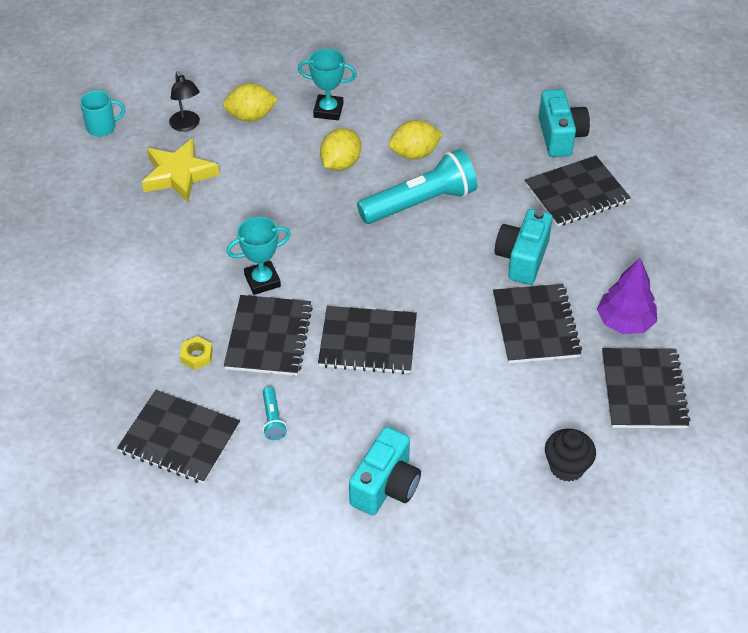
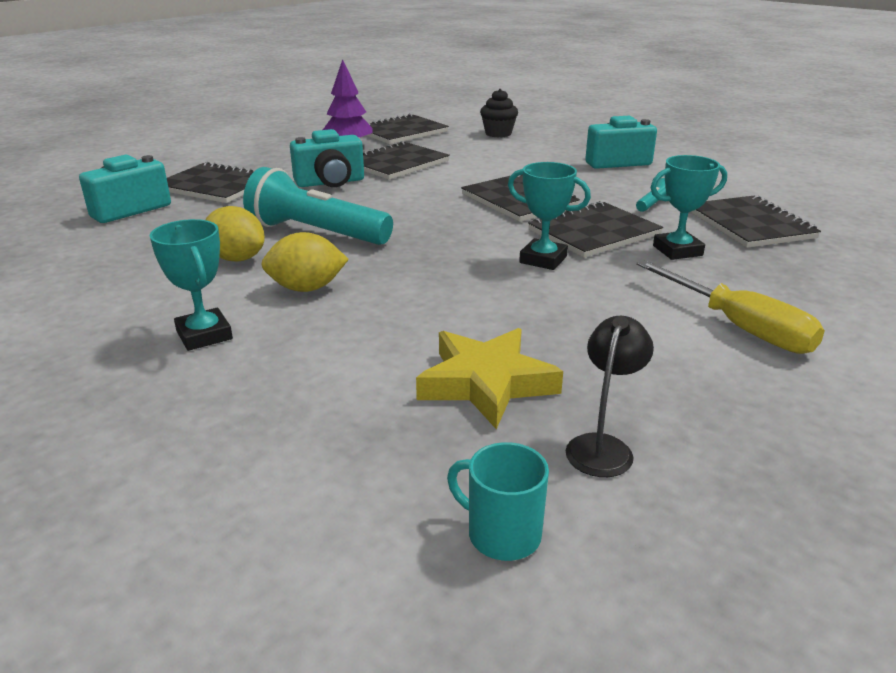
camera: 130 degrees left, 20 degrees down
(103, 297) = (738, 327): none -> yellow screwdriver
(187, 125) = (376, 436): black lamp -> black lamp (602, 446)
(197, 356) = (677, 250): yellow nut -> turquoise trophy
(251, 116) = (284, 387): yellow lemon -> none

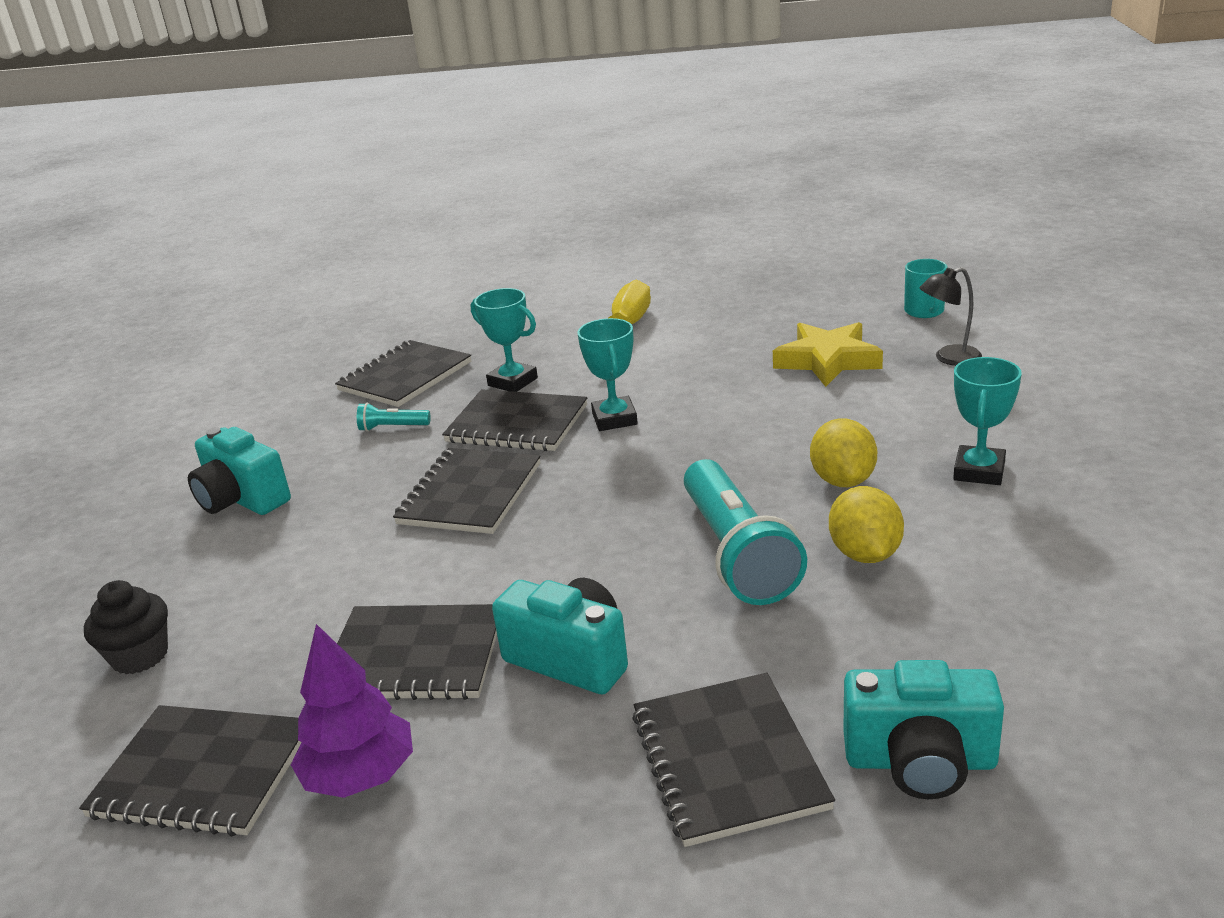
camera: 125 degrees left, 0 degrees up
(307, 288) = (843, 480): yellow lemon -> yellow lemon turned 45 degrees clockwise
(602, 446) = (823, 317): black lamp -> black lamp (949, 358)

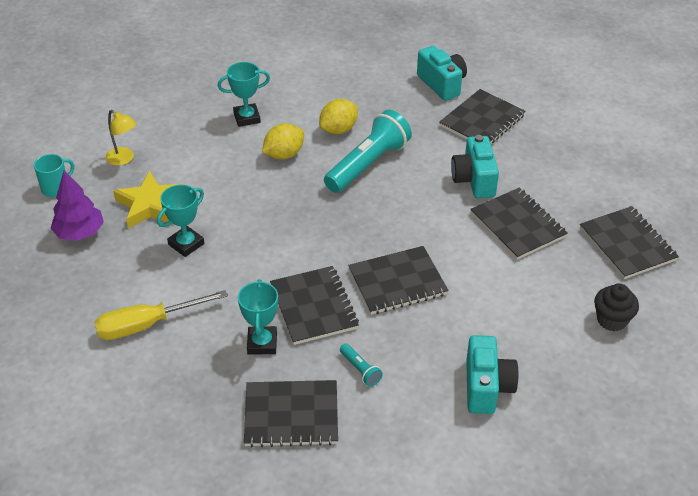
camera: 130 degrees left, 15 degrees up
(360, 776) = (580, 201): purple tree -> purple tree (80, 233)
(614, 419) = (279, 264): turquoise trophy -> turquoise trophy (186, 244)
(949, 358) = (124, 159): black lamp -> yellow lamp

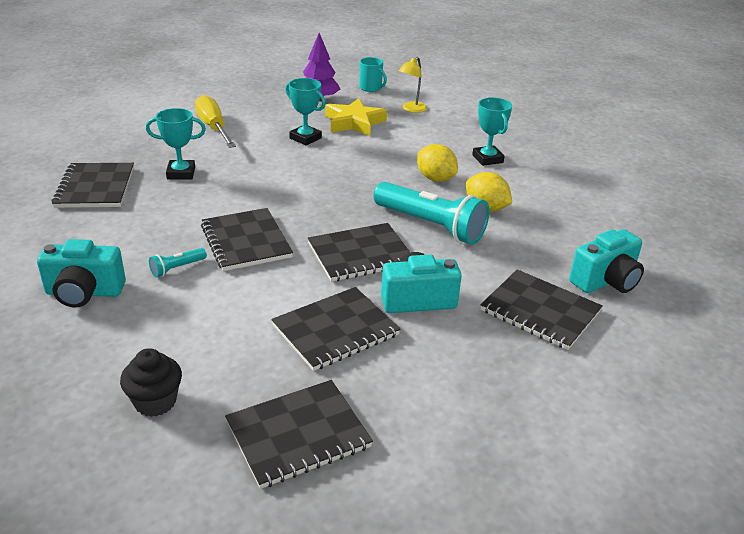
camera: 85 degrees right, 10 degrees down
(313, 307) = (219, 196): black notebook -> black notebook (360, 254)
(360, 370) = (134, 220): turquoise flashlight -> turquoise flashlight (177, 268)

